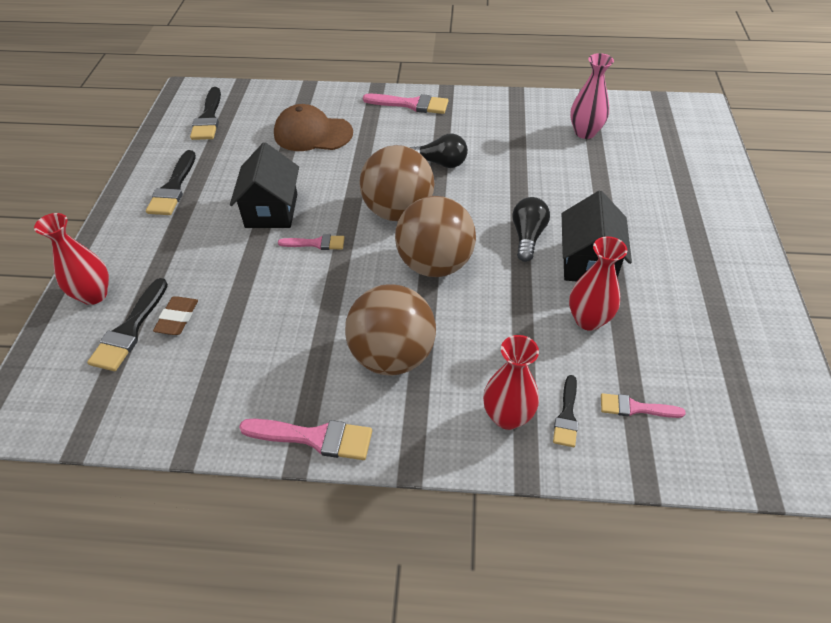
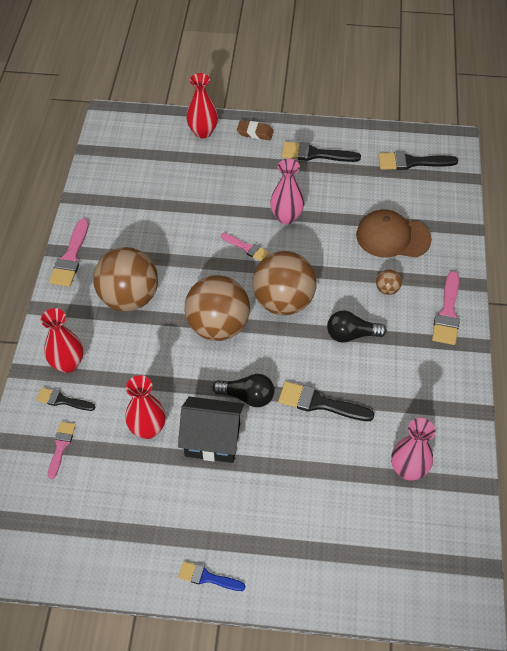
camera: 90 degrees right, 5 degrees up
(130, 330) = (170, 155): black brush -> black brush (319, 403)
(177, 318) = (177, 177): brown eraser -> brown eraser (255, 133)
(271, 211) = (286, 217): black house -> pink vase
(313, 133) = (392, 237): brown cap -> brown cap turned 90 degrees counterclockwise
(316, 243) = (246, 248): pink brush -> pink brush turned 60 degrees counterclockwise
(382, 139) = (387, 289): none -> brown ball
(440, 163) = (351, 335): black light bulb -> black light bulb turned 75 degrees clockwise
(744, 259) = (207, 577): none -> blue brush

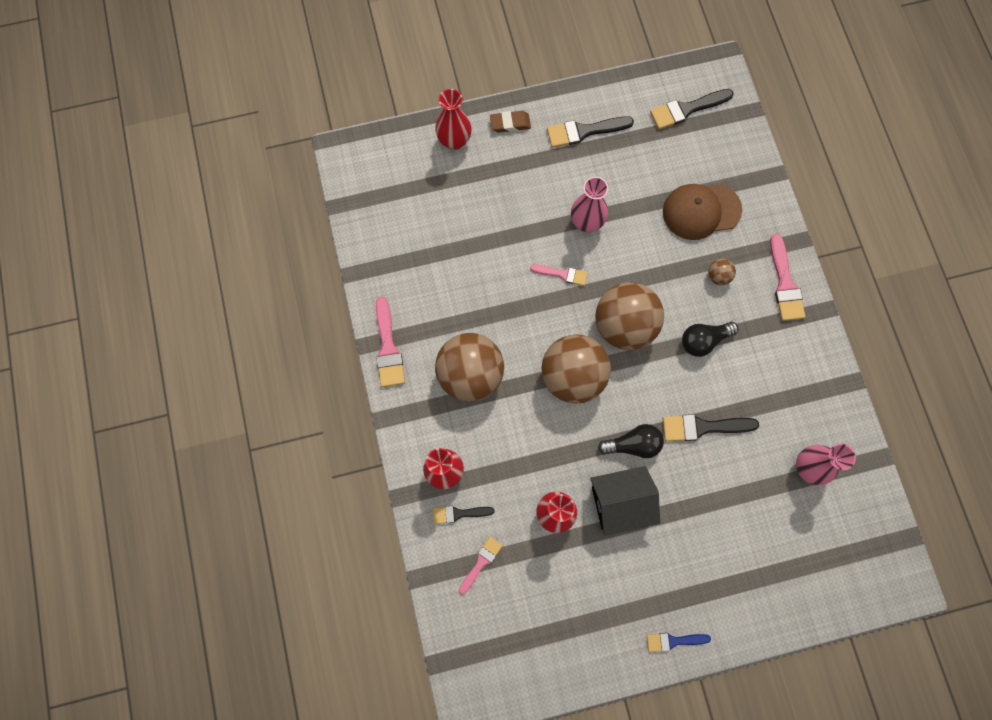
camera: 20 degrees left, 20 degrees up
(61, 446) = (481, 562): pink brush -> pink brush turned 45 degrees clockwise

